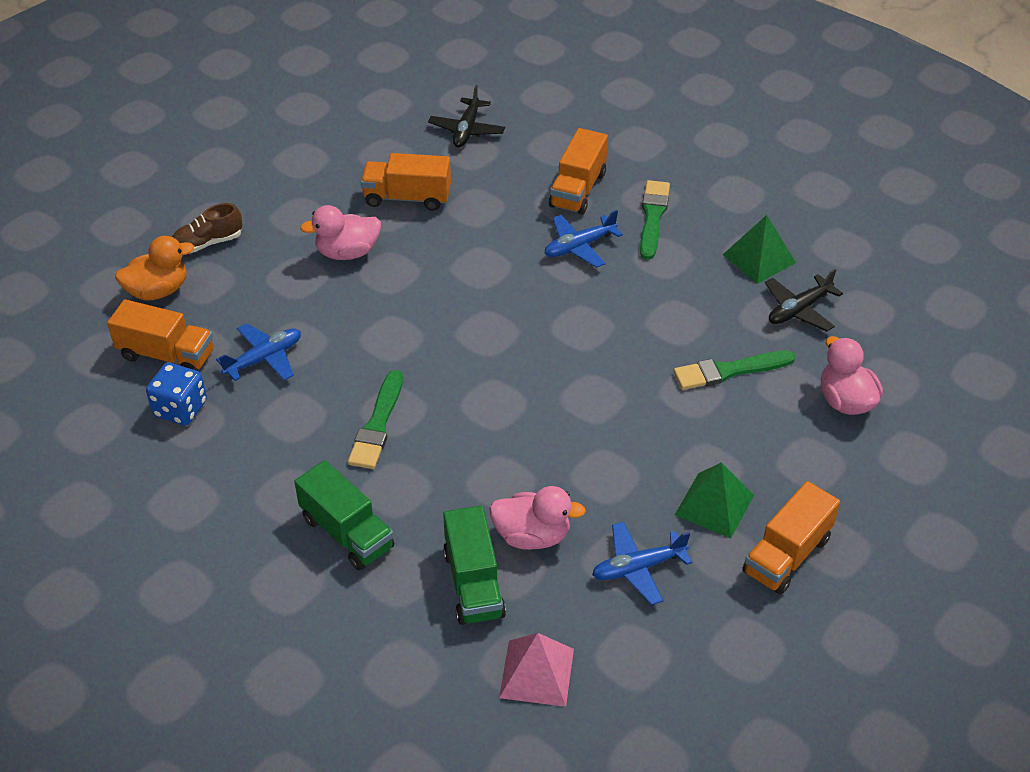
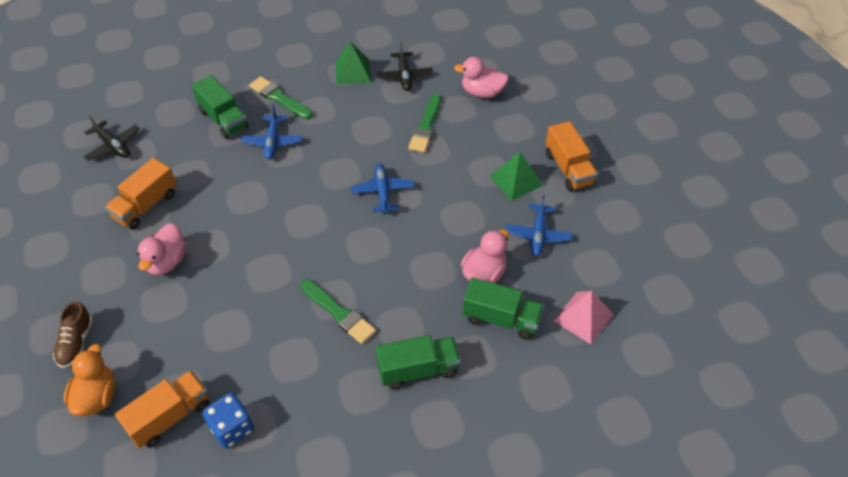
camera: 60 degrees left, 5 degrees up
(264, 358) = (226, 354): blue plane -> blue plane (382, 192)
(578, 190) = (223, 119): orange truck -> green truck

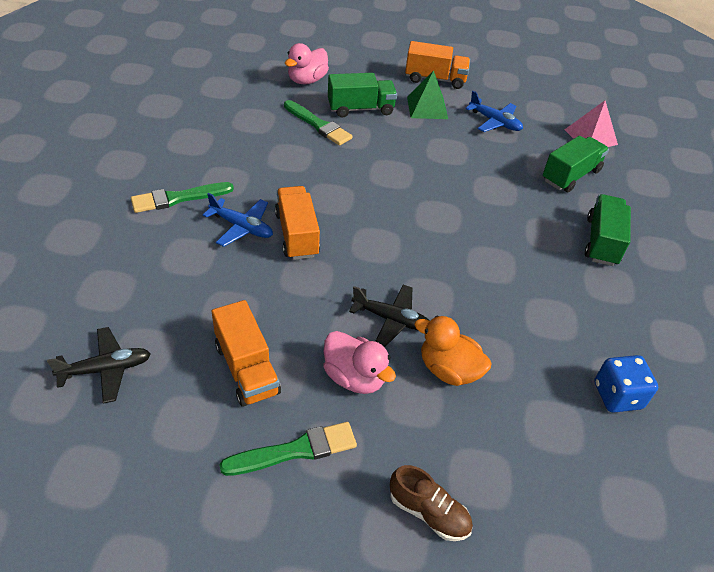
camera: 65 degrees left, 5 degrees down
(96, 397) = (524, 513): orange duck -> orange duck (448, 370)
(170, 417) = (582, 446): orange truck -> orange truck (297, 235)
(223, 119) = (165, 252): green truck -> green truck (360, 109)
(339, 313) = (511, 266): green brush -> green brush (295, 450)
(353, 71) = (195, 136): green pyramid -> none
(382, 192) = (380, 182): blue plane -> none
(404, 76) = (238, 110): black plane -> black plane (391, 319)
(484, 273) = (517, 164): pink duck -> none

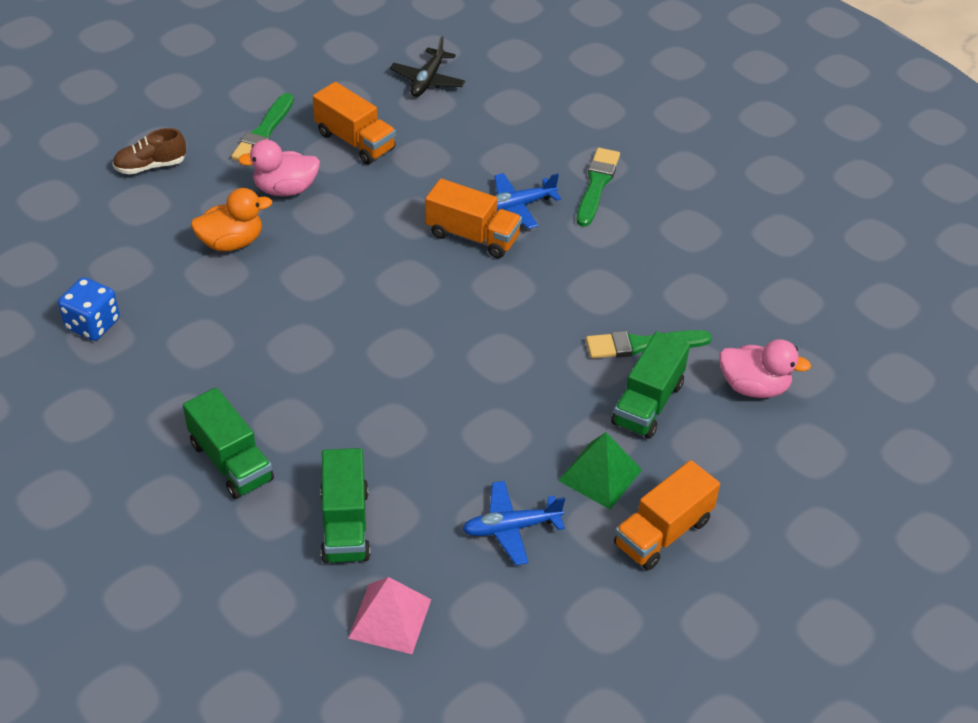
camera: 130 degrees right, 0 degrees up
(247, 369) = (355, 141): orange truck -> orange truck turned 150 degrees counterclockwise
(307, 80) = (754, 387): pink duck -> pink duck turned 120 degrees clockwise
(391, 319) = (314, 240): black plane -> none

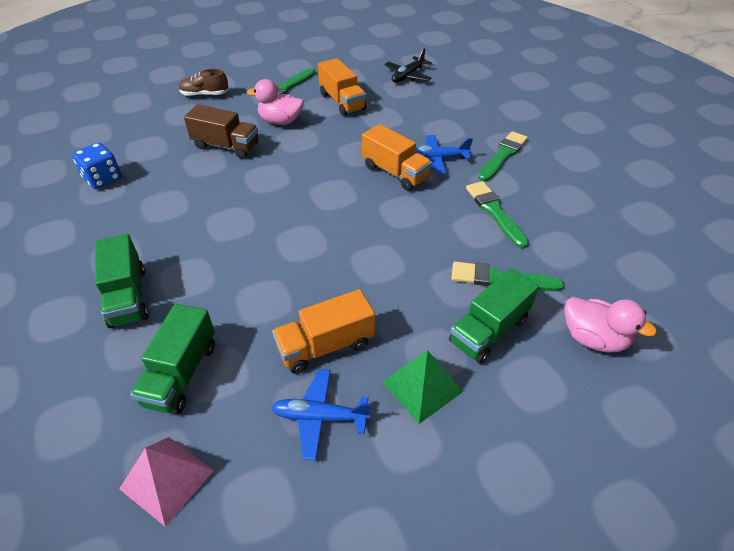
camera: 20 degrees right, 0 degrees up
(231, 242) = (226, 146): orange duck -> brown truck
(611, 265) = (495, 212): none -> green brush
(663, 532) = (462, 463): orange truck -> orange truck (325, 345)

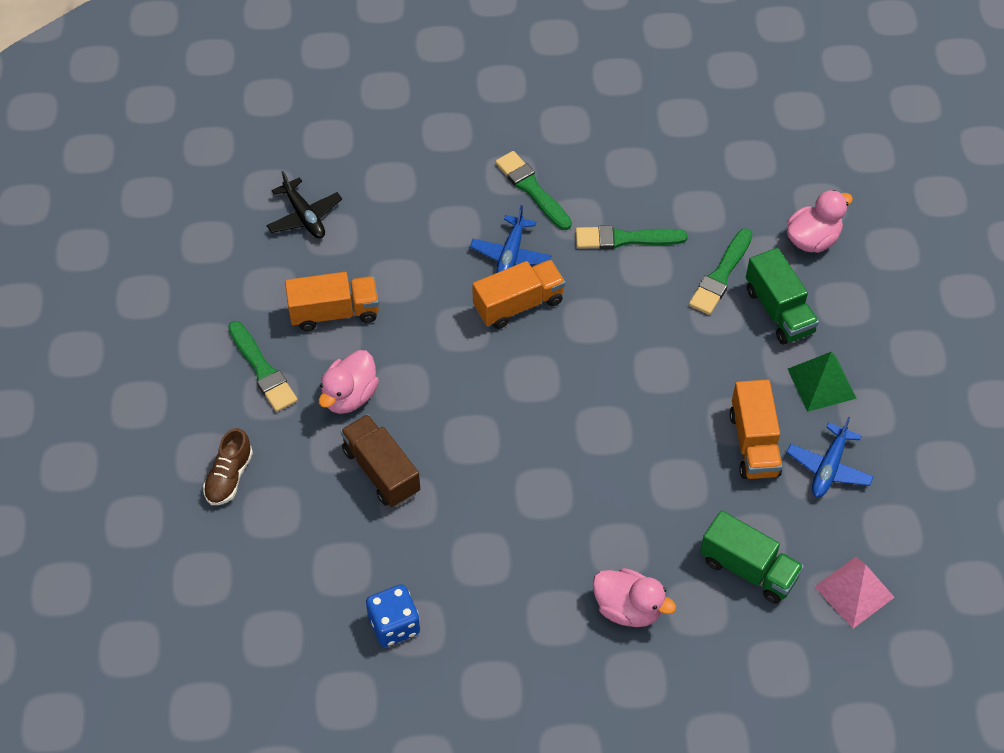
camera: 70 degrees left, 10 degrees up
(127, 296) = (628, 608): green truck -> pink duck
(226, 146) = (381, 471): brown truck -> brown truck turned 75 degrees counterclockwise

